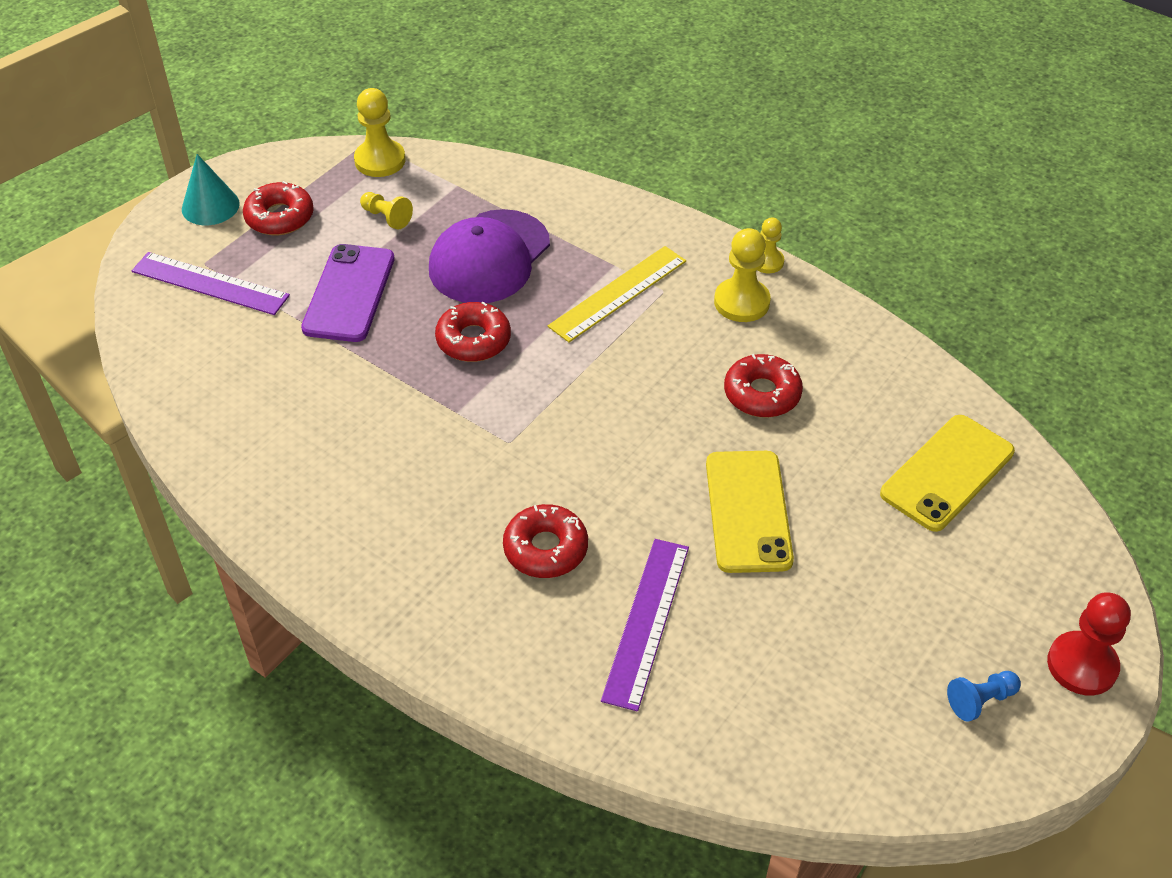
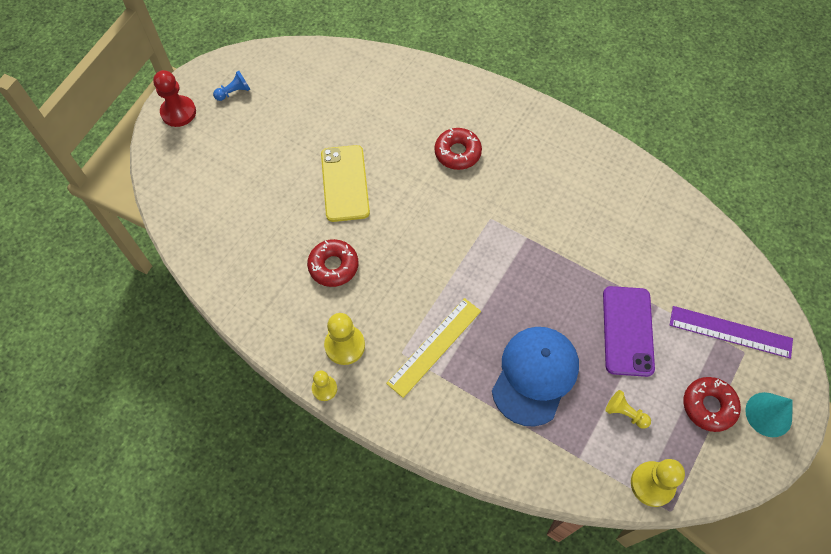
camera: 175 degrees right, 15 degrees up
(473, 340) = (529, 295): red donut -> none
(489, 257) = (535, 375): purple cap -> blue cap
(646, 622) = (399, 118): purple ruler -> none
(947, 473) = (224, 217): yellow phone -> none

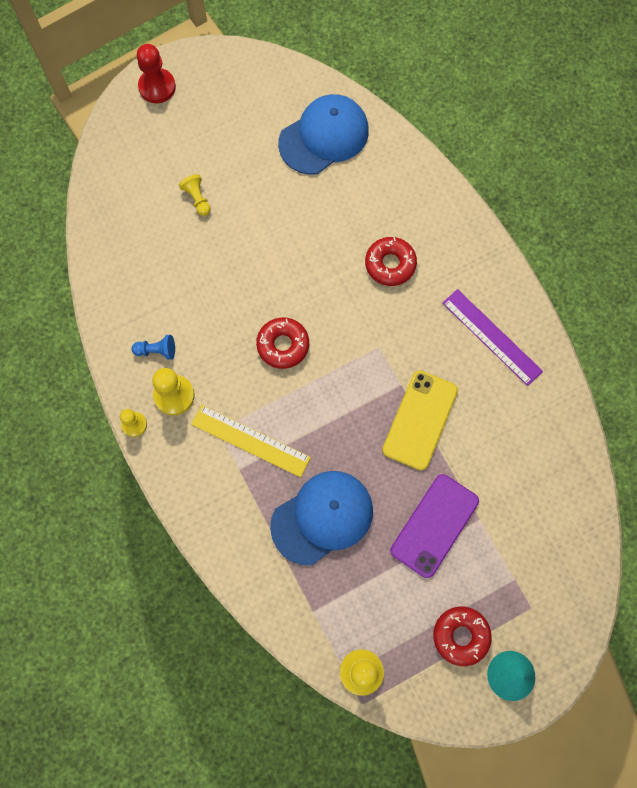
camera: 30 degrees right, 10 degrees up
(234, 92) = (218, 91): blue pawn -> blue pawn (157, 351)
(333, 266) = (208, 316): red donut -> red donut (283, 345)
(342, 86) = (324, 137): none -> blue cap
(345, 183) = (266, 239): yellow phone -> yellow phone (420, 420)
(434, 346) = (250, 440): yellow ruler -> yellow ruler turned 45 degrees clockwise
(625, 413) = (380, 597): yellow pawn -> yellow pawn (197, 199)
(730, 332) = (531, 582): purple ruler -> purple ruler (491, 337)

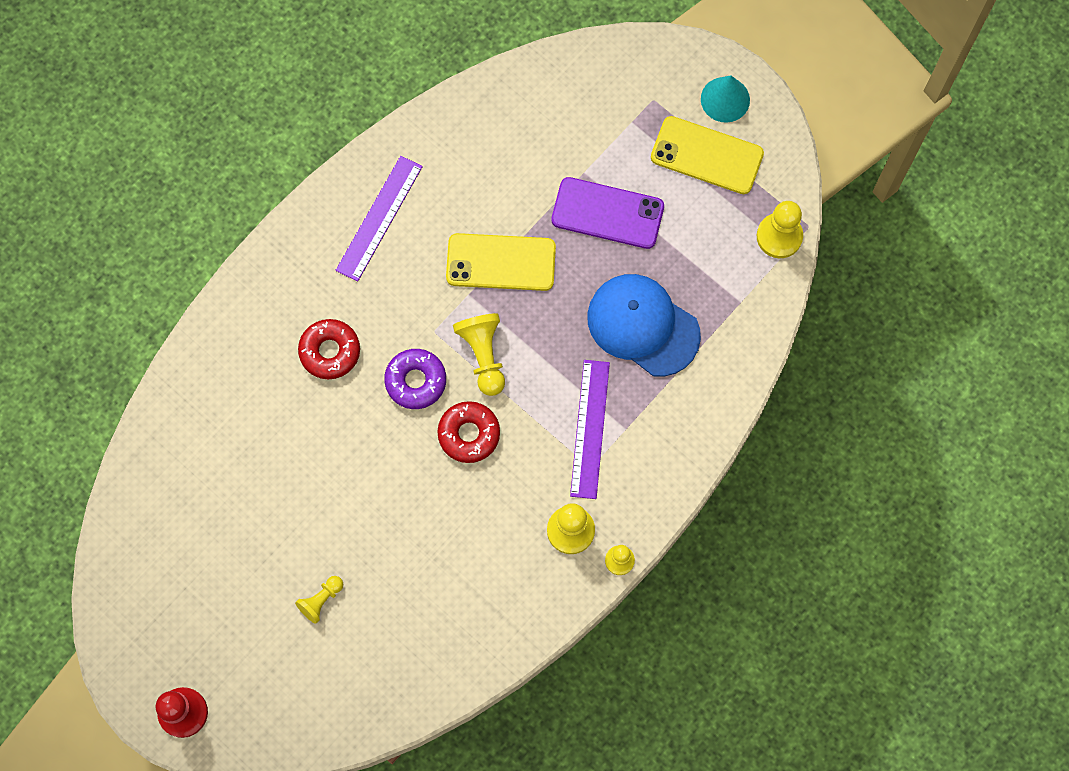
camera: 110 degrees left, 0 degrees up
(157, 351) = (526, 571): blue pawn -> none
(250, 440) = (589, 429): yellow ruler -> purple ruler
(324, 137) = (188, 482): blue cap -> none
(342, 320) = (416, 381): none -> purple donut
(344, 378) = (483, 355): none -> yellow pawn
(461, 636) = (707, 155): red donut -> yellow phone

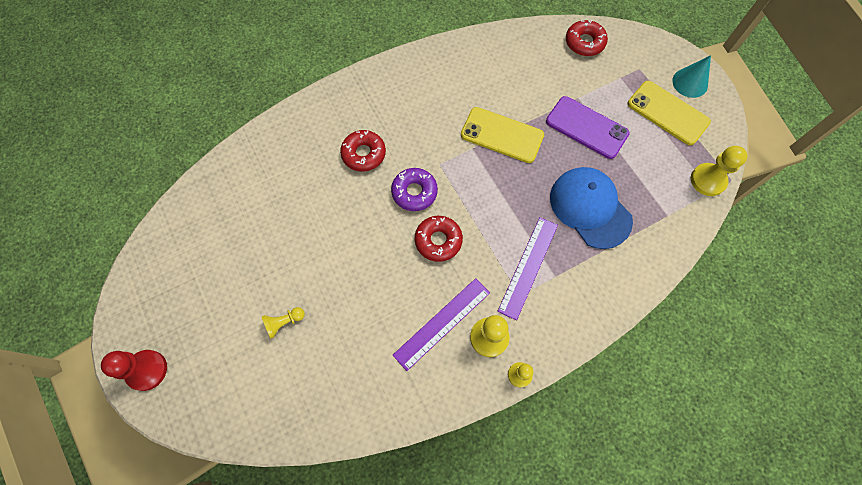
camera: 20 degrees right, 5 degrees down
(379, 218) = (430, 83): purple ruler -> purple ruler (442, 323)
(483, 355) = (468, 191): yellow pawn -> none
(568, 83) = (584, 42): none -> red donut

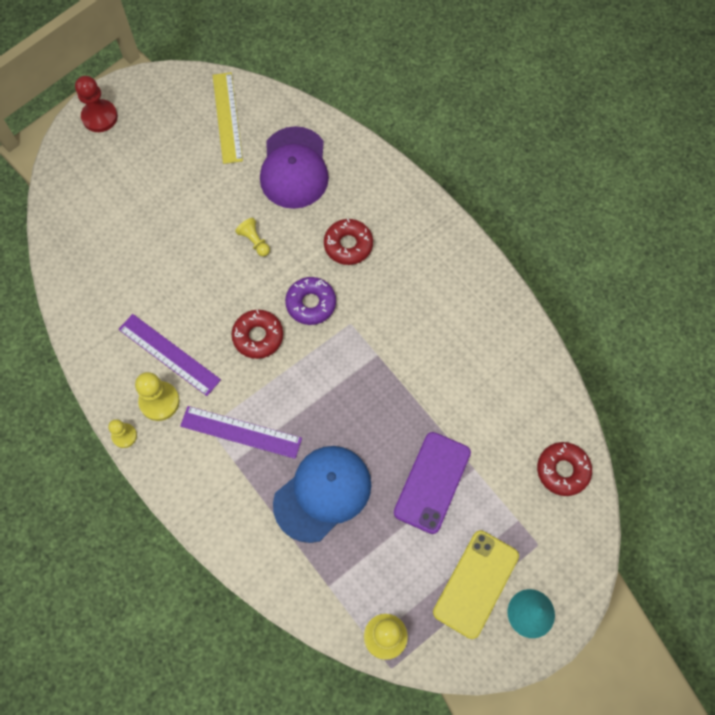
camera: 80 degrees right, 0 degrees up
(194, 239) = (227, 117): none -> yellow ruler
(272, 186) = (294, 168): none -> purple cap
(284, 322) = (154, 213): yellow pawn -> yellow pawn (254, 241)
(502, 135) = (401, 385): yellow phone -> none

